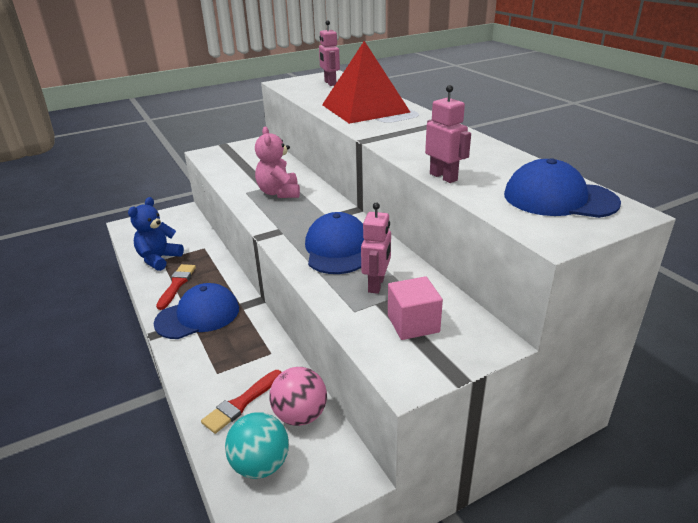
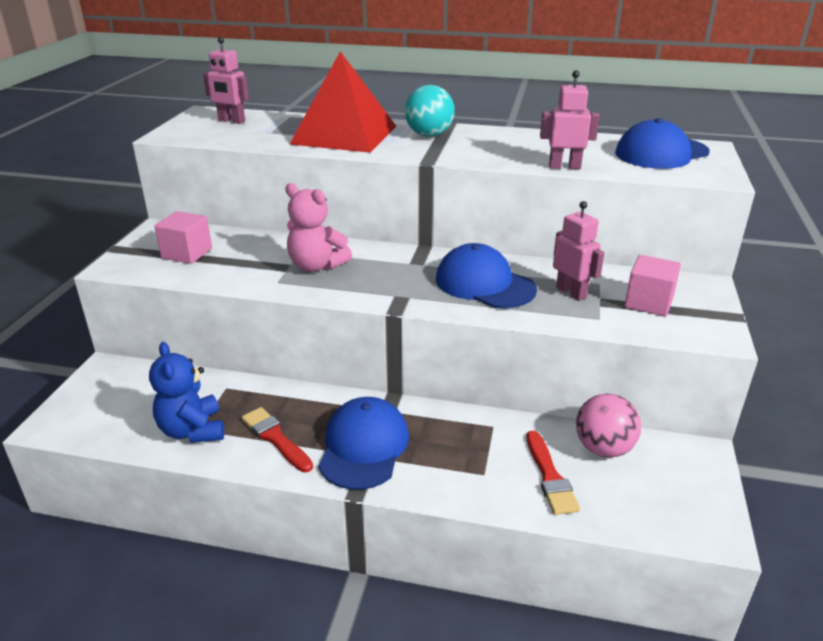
camera: 50 degrees left, 0 degrees up
(242, 159) = (187, 253): none -> pink cube
(260, 465) = (647, 500): turquoise ball -> turquoise ball (429, 135)

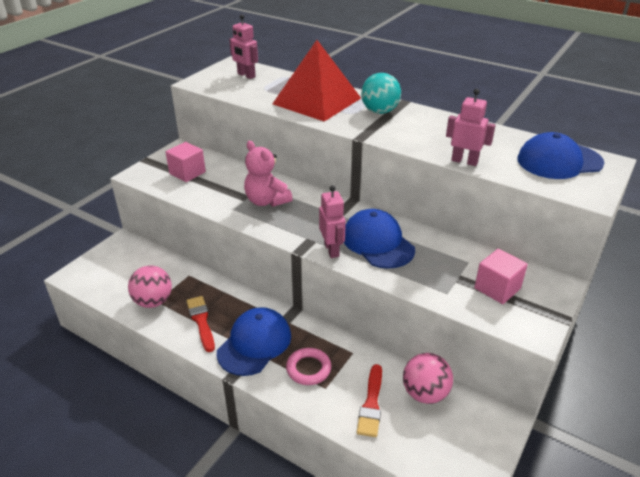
camera: 20 degrees right, 5 degrees up
(192, 430) = (153, 301): blue teddy bear -> pink ball
(450, 458) = (308, 369): none -> pink ring
(571, 292) = (440, 265): pink robot -> pink robot (332, 250)

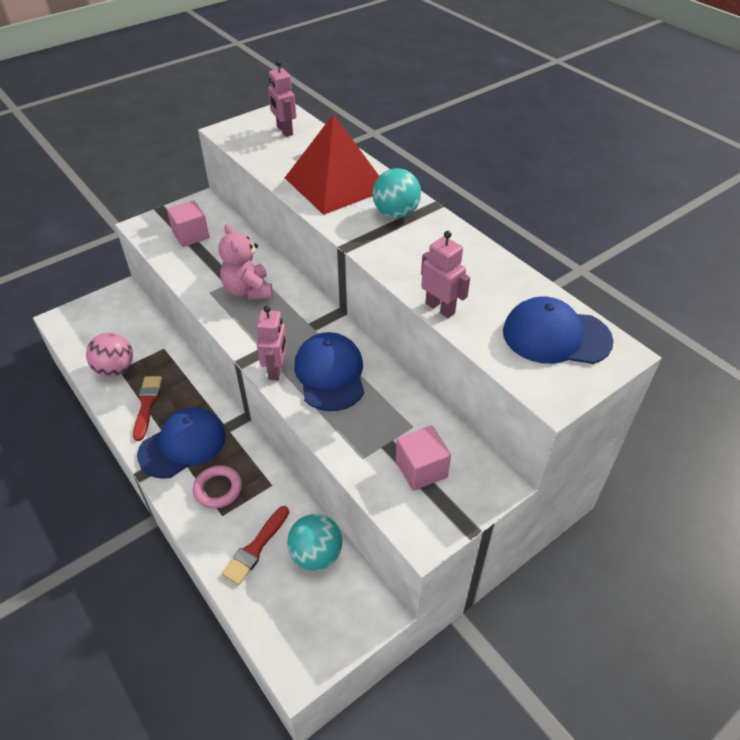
camera: 20 degrees right, 10 degrees up
(425, 393) = (316, 555): pink ball -> turquoise ball

